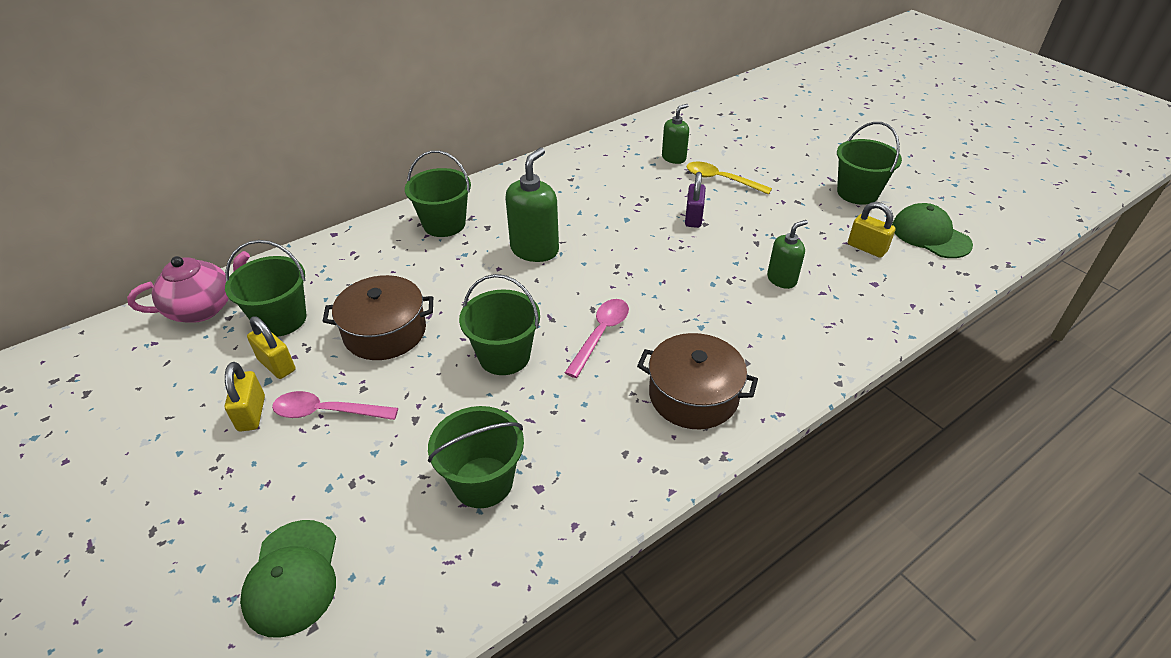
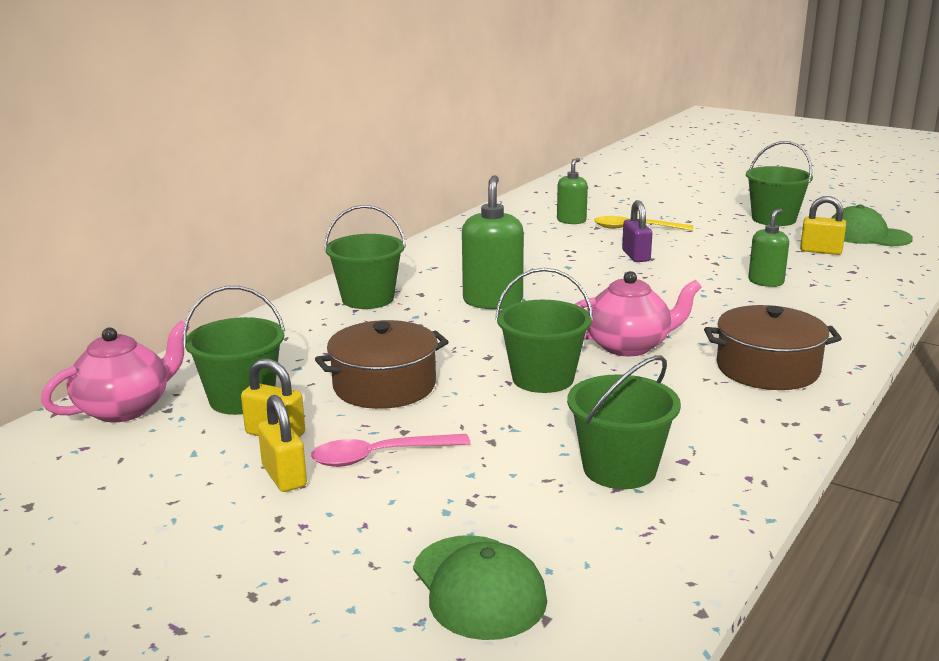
camera: 20 degrees left, 20 degrees down
(601, 334) = (629, 346): pink spoon -> pink teapot

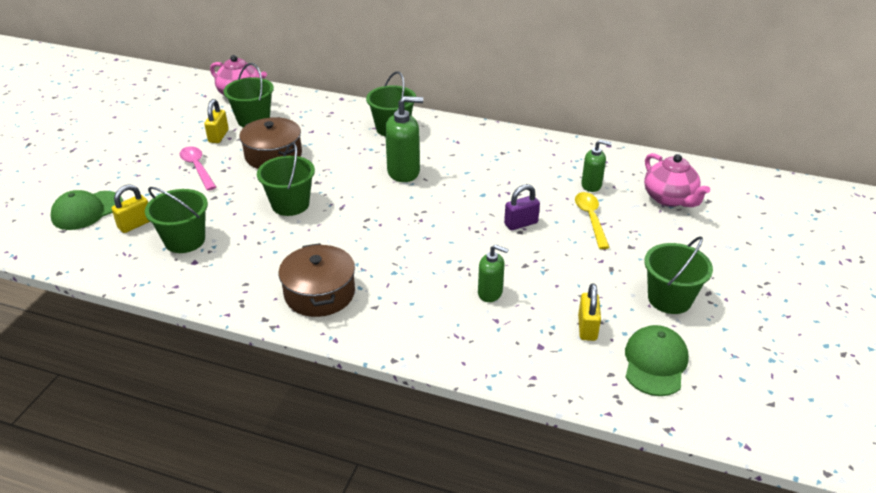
camera: 75 degrees right, 15 degrees up
(284, 476) = (179, 147): yellow padlock -> yellow padlock (135, 224)
(629, 346) = (344, 232): pink teapot -> pink teapot (670, 199)

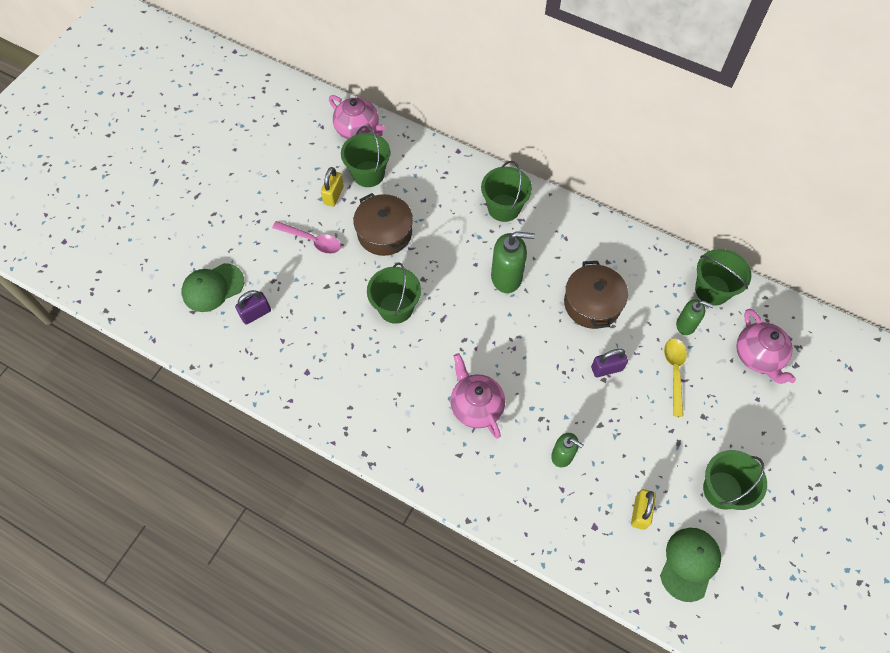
camera: 10 degrees right, 25 degrees up
(135, 224) = (256, 313): yellow padlock -> purple padlock
(185, 240) = (299, 342): green bucket -> green bucket (712, 290)
(197, 167) = (312, 240): pink spoon -> pink spoon turned 135 degrees clockwise
(319, 293) = (413, 430): brown pot -> brown pot (592, 304)
(387, 266) = (476, 406): none -> pink teapot

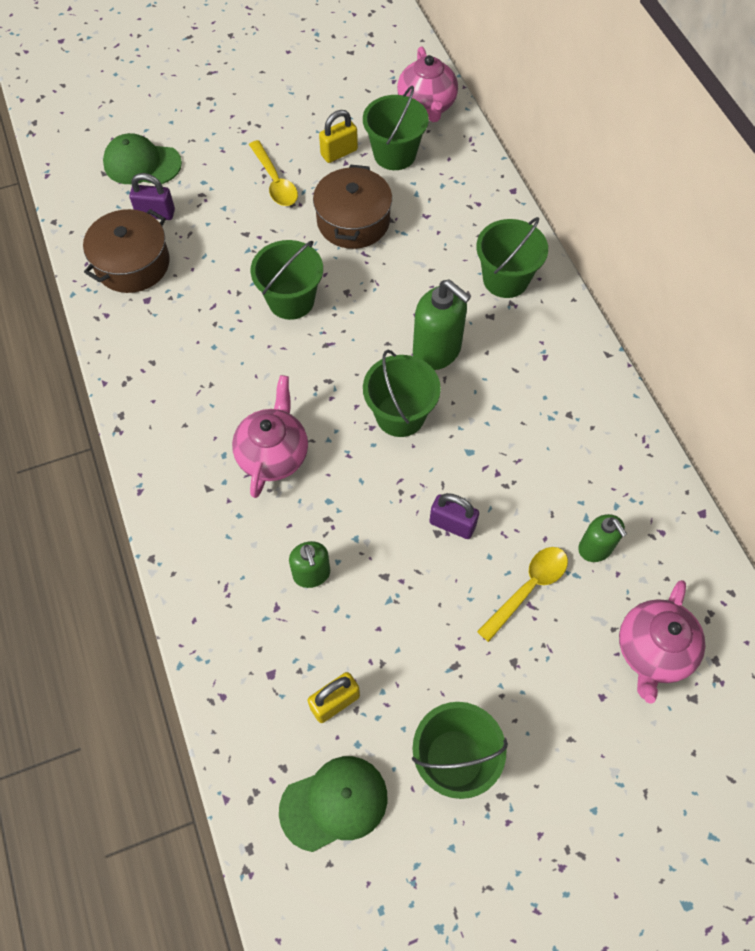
camera: 40 degrees right, 0 degrees up
(312, 240) = (275, 182): pink spoon -> yellow spoon
(592, 304) = (505, 445): brown pot -> brown pot (132, 263)
(712, 290) = (669, 535): green bucket -> green bucket (400, 415)

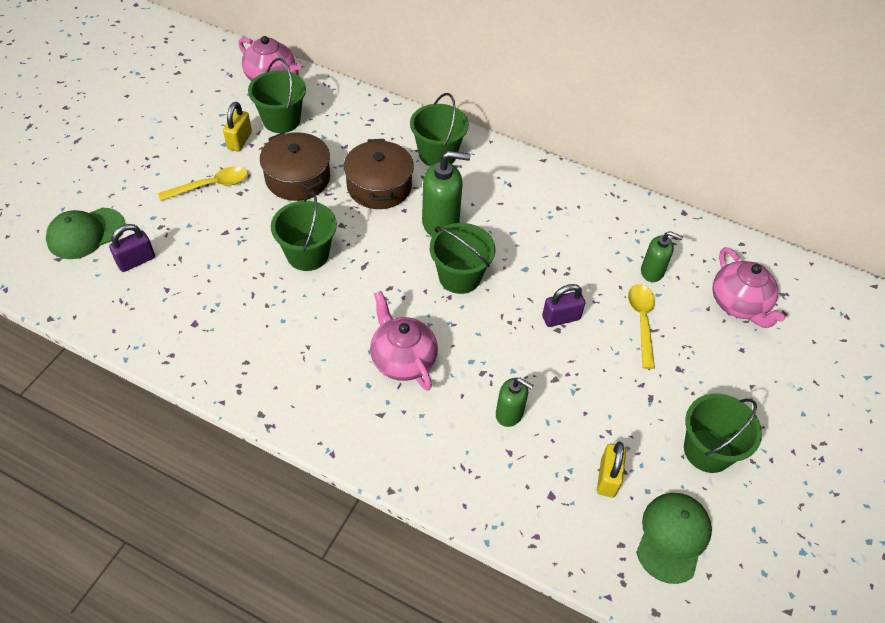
camera: 45 degrees left, 10 degrees down
(132, 263) = (154, 306): brown pot -> brown pot (379, 186)
(275, 182) = (211, 185): yellow spoon -> yellow spoon turned 45 degrees counterclockwise

